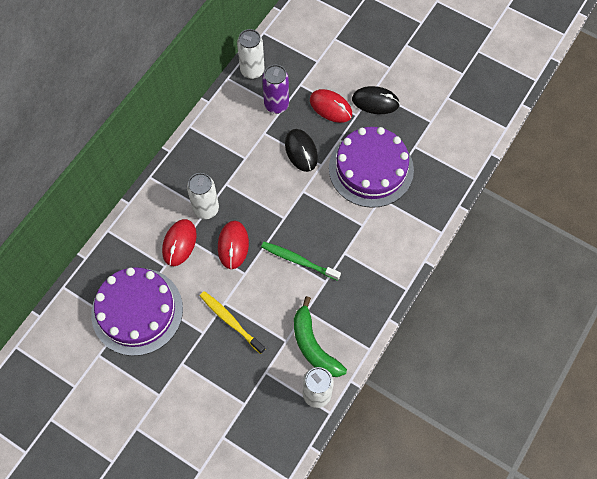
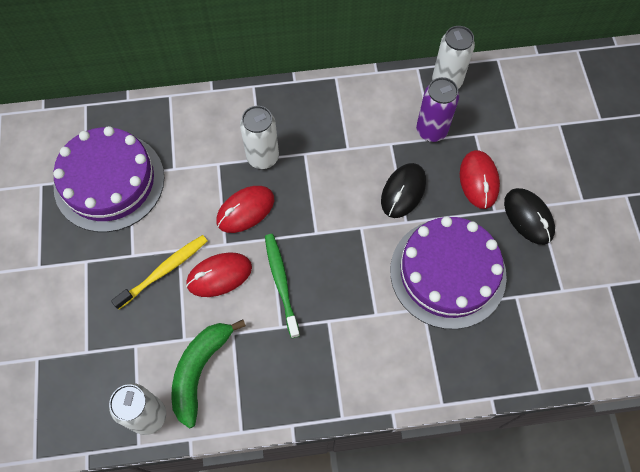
camera: 50 degrees right, 0 degrees up
(179, 243) = (207, 163): red mouse -> red mouse (219, 275)
(231, 321) = (163, 271): yellow toothbrush -> yellow toothbrush turned 45 degrees clockwise

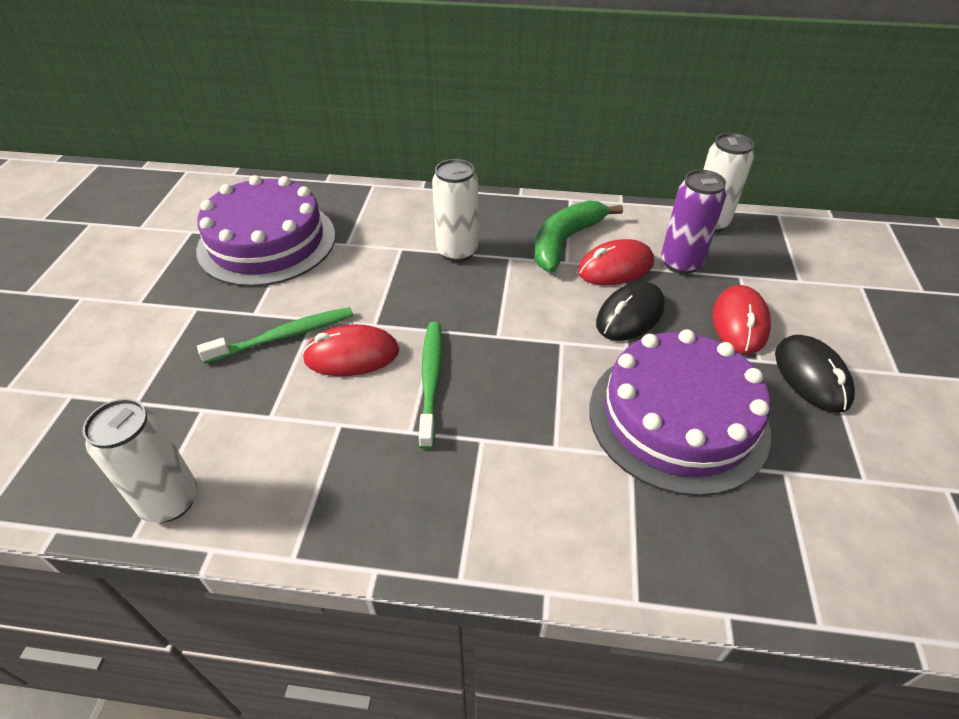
camera: 15 degrees right, 20 degrees down
(163, 271) = (283, 336): yellow toothbrush -> green toothbrush
(200, 371) = (272, 460): green banana -> green banana (565, 242)
(245, 210) = (415, 296): red mouse -> red mouse (615, 267)

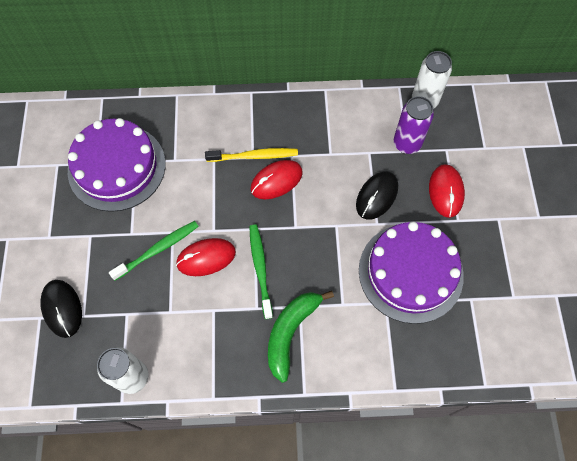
camera: 10 degrees left, 20 degrees up
(457, 252) = (254, 156): white can -> yellow toothbrush
(565, 242) = (327, 135): green banana -> green banana (291, 333)
(615, 267) = (364, 155): red mouse -> red mouse (276, 181)
(811, 376) = (488, 228): black mouse -> black mouse (62, 309)

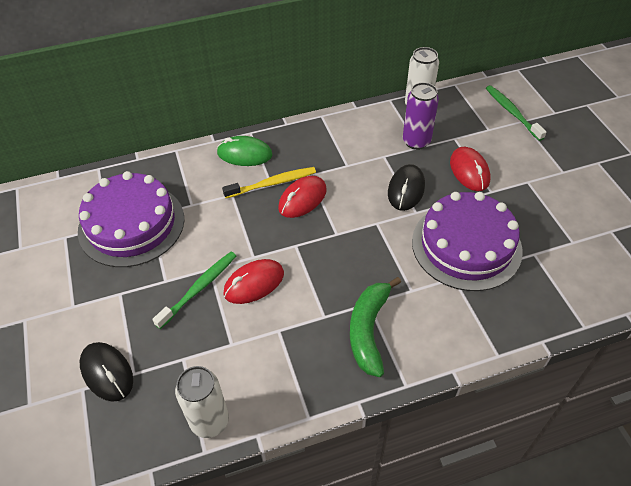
camera: 15 degrees left, 15 degrees down
(238, 116) = (244, 154): none -> green mouse
(260, 269) = (315, 280): green toothbrush -> green toothbrush (512, 113)

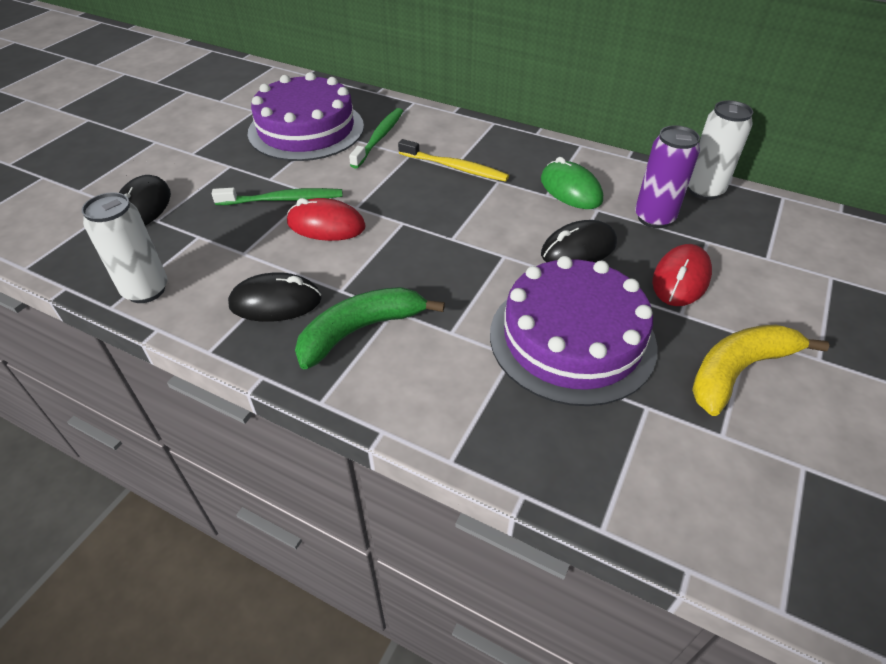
camera: 45 degrees right, 5 degrees down
(244, 154) = (464, 134): green mouse -> green mouse (570, 190)
(300, 356) = (275, 302): none -> black mouse
(302, 199) = (463, 194): red mouse -> none
(512, 113) = (827, 261): green toothbrush -> green toothbrush (379, 138)
(544, 204) = (738, 371): none -> yellow banana

